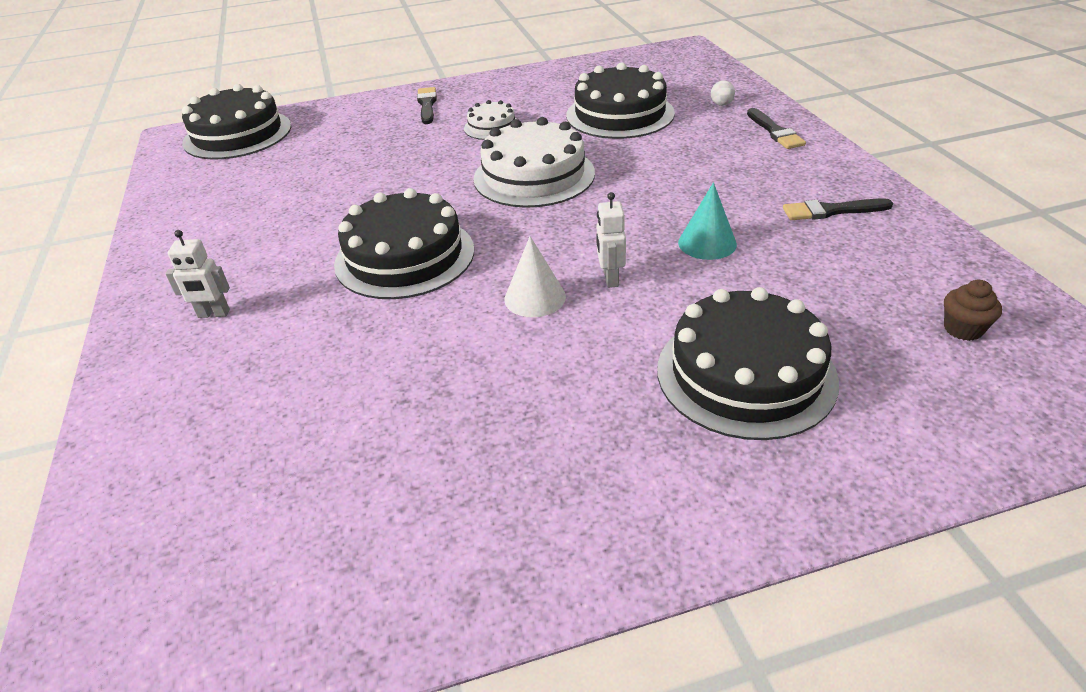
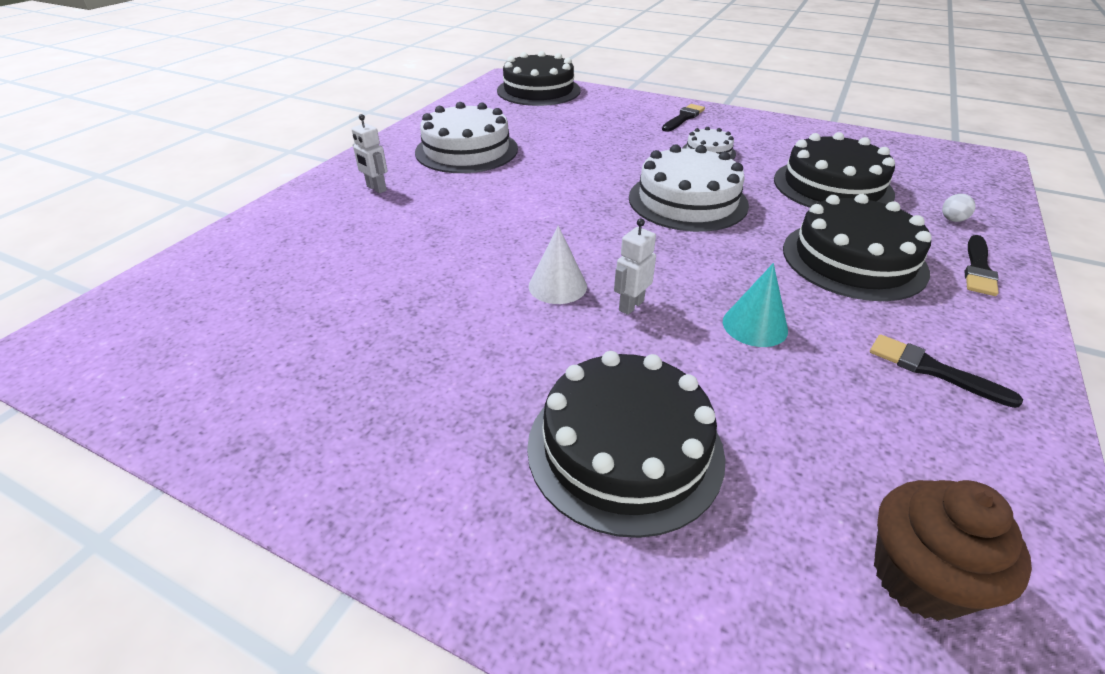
camera: 40 degrees right, 0 degrees up
(255, 228) = (466, 150): none -> white cake
(405, 256) = (519, 211): black cake -> black cake (853, 259)
(963, 329) = (919, 578): brown cupcake -> brown cupcake, size x1.73

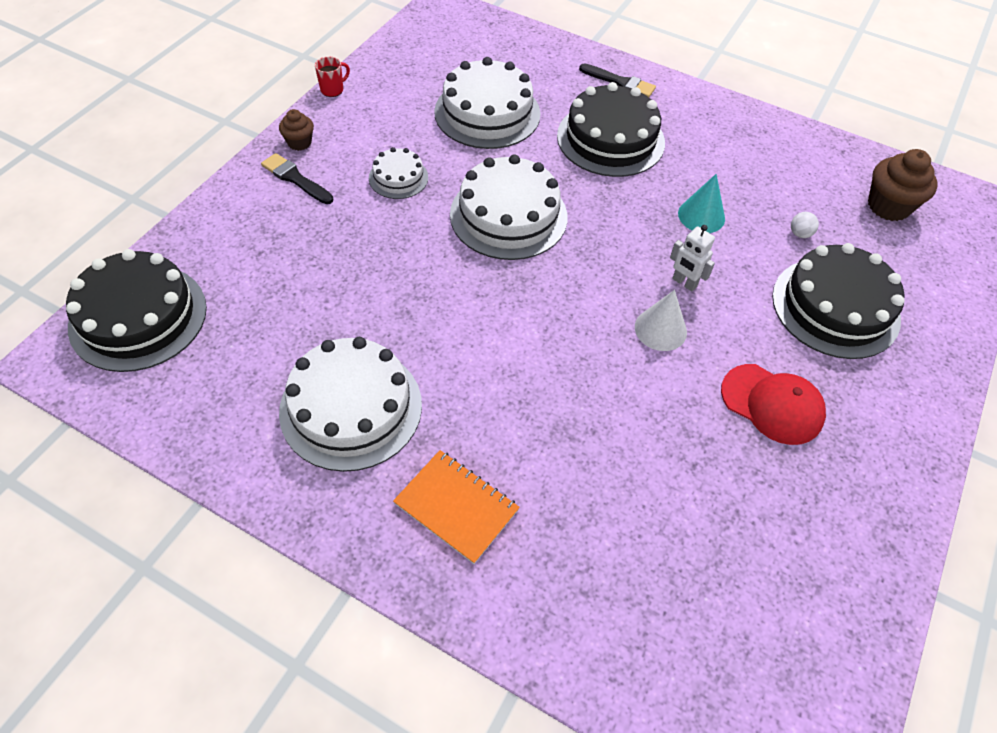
camera: 90 degrees left, 15 degrees up
(376, 189) = (456, 507): white robot -> orange notebook
(454, 363) = (772, 404): none -> red cap
(725, 116) = (299, 142): none -> brown cupcake
(801, 122) = (333, 90): none -> red mug
(832, 186) = (487, 113): black cake -> white cake
(933, 370) = (736, 146): black brush -> none
(952, 220) = (550, 67): white ball -> white ball (800, 234)

